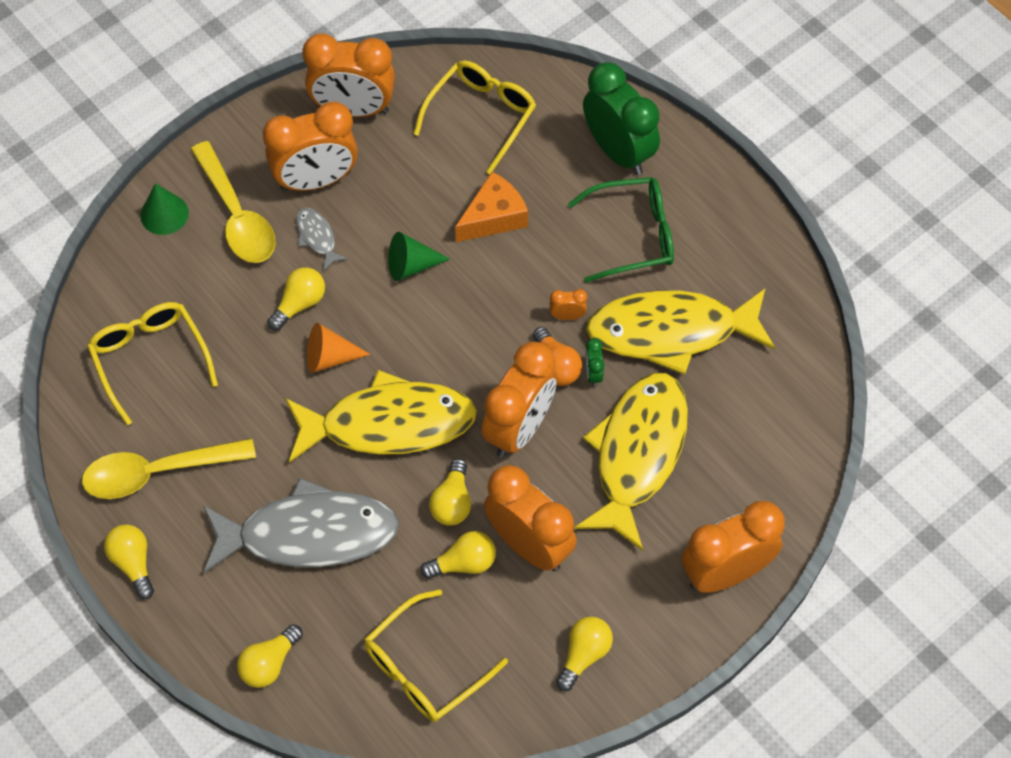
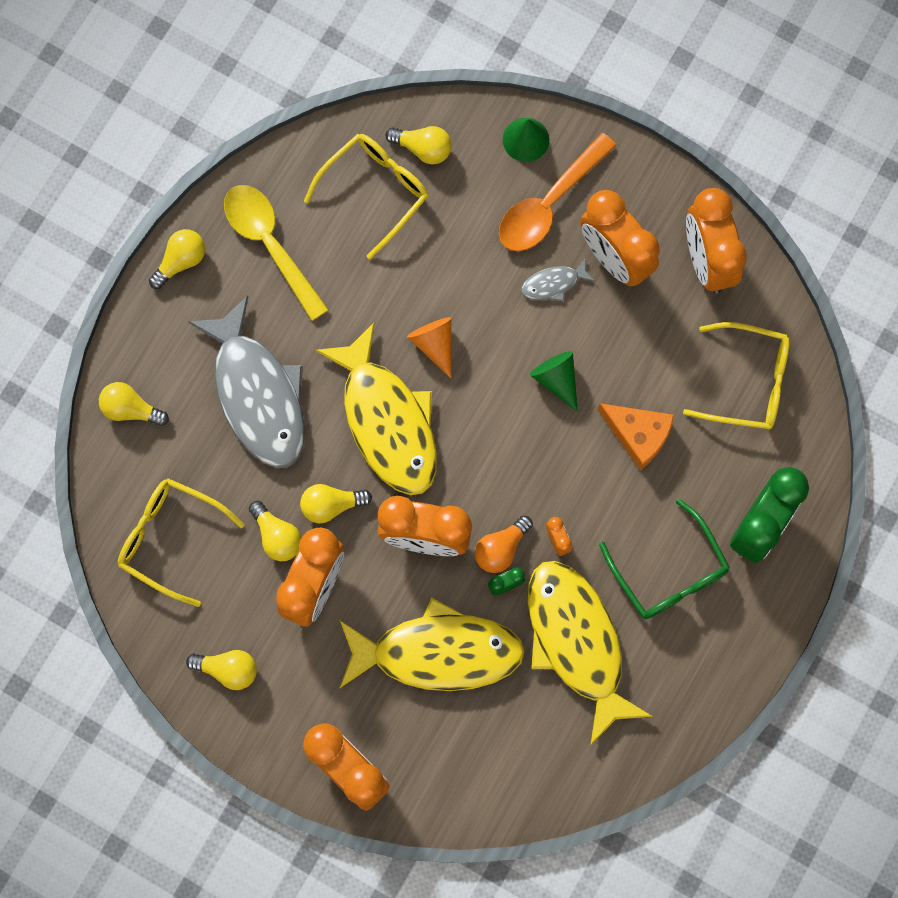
camera: 70 degrees right, 15 degrees up
(237, 216) = (549, 203): yellow spoon -> orange spoon
(299, 304) = (478, 296): yellow light bulb -> yellow light bulb (423, 148)
(317, 237) = (553, 283): grey fish -> grey fish turned 150 degrees counterclockwise

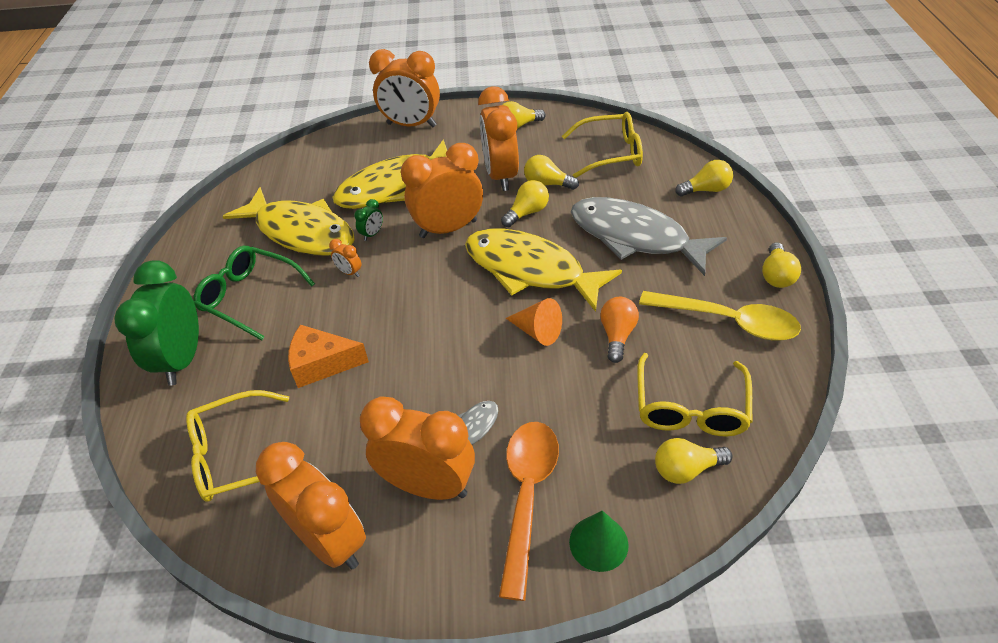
camera: 150 degrees right, 30 degrees down
(501, 548) = (389, 249): orange light bulb -> orange light bulb (617, 335)
(556, 379) = (418, 363): green cone -> none

